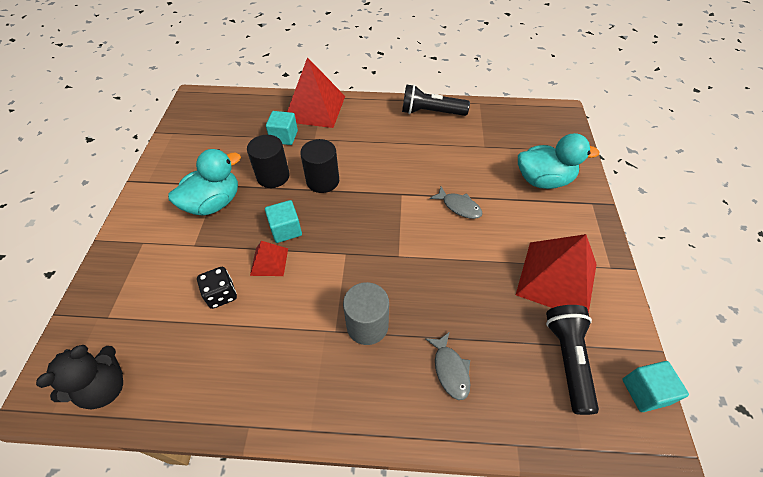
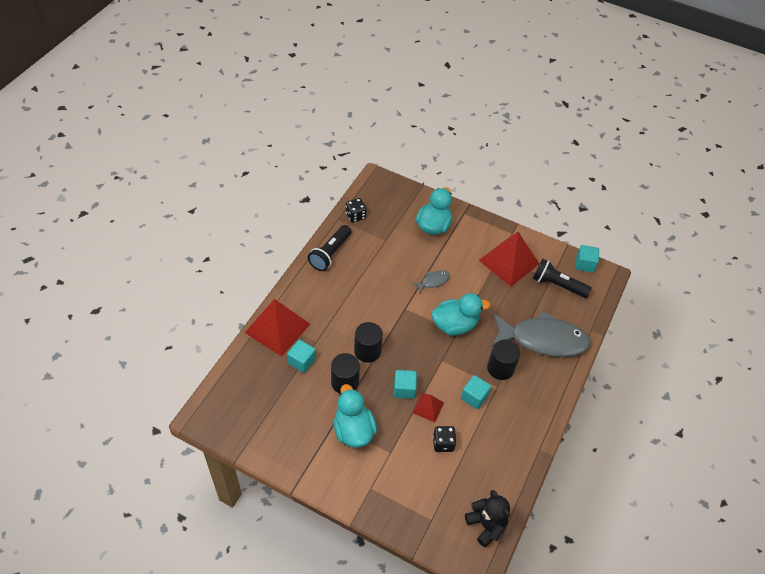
camera: 70 degrees left, 0 degrees up
(305, 307) = (474, 397): none -> turquoise cube
(367, 325) = (500, 368): grey cylinder -> black cylinder
(407, 249) = (454, 325): none -> turquoise duck
(450, 370) = (543, 339): grey fish -> grey fish, size x2.39
(496, 113) = (355, 216): none -> black dice

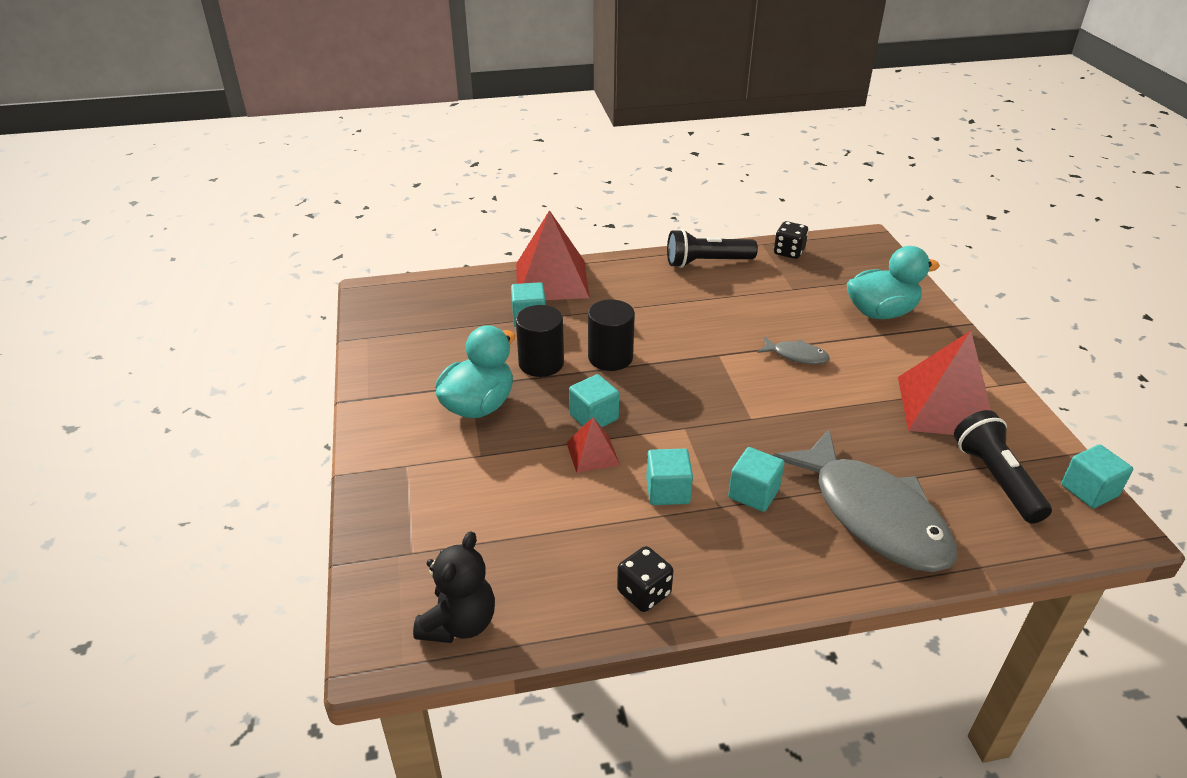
camera: 55 degrees right, 15 degrees down
(443, 443) = (551, 499): black dice -> black dice (644, 593)
(454, 325) = (758, 410): turquoise duck -> none
(500, 368) = (753, 493): black cylinder -> turquoise cube

